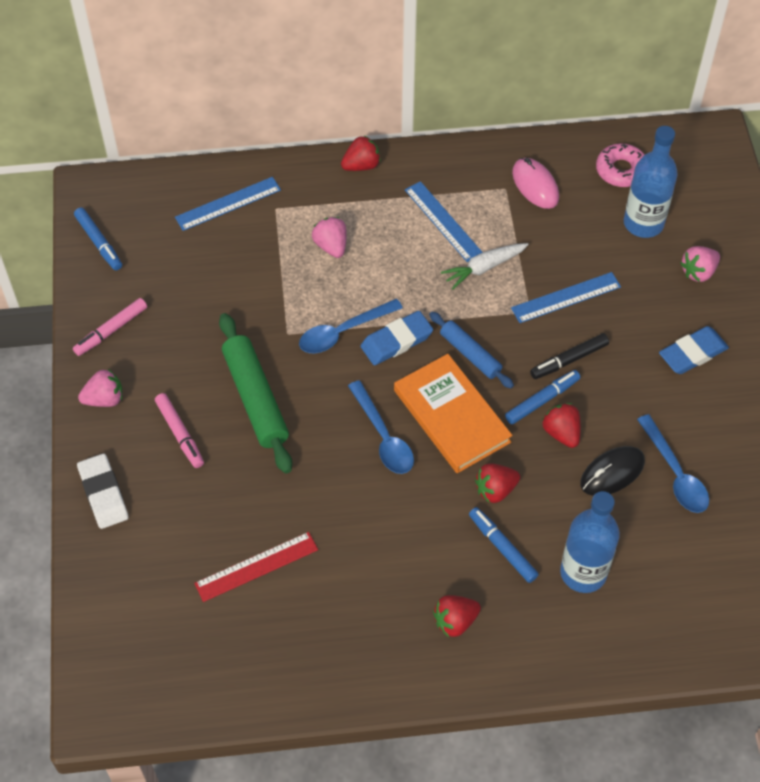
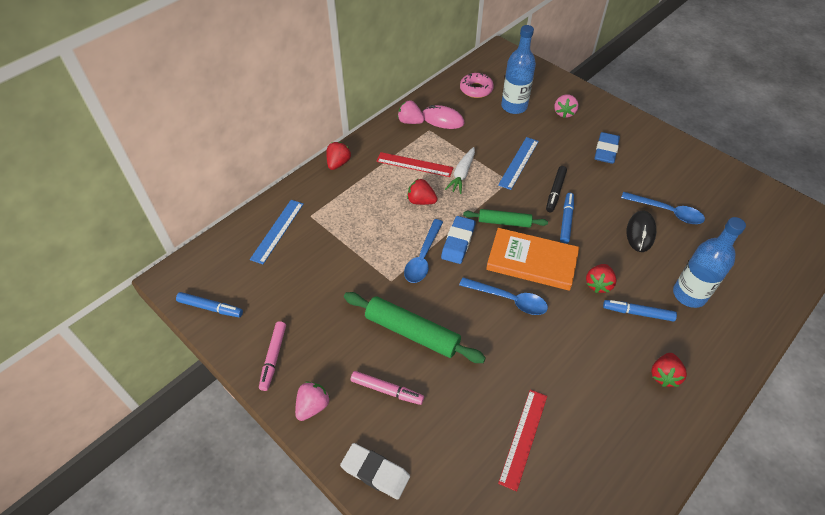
camera: 40 degrees left, 5 degrees down
(331, 246) = (365, 215): pink strawberry -> pink strawberry (410, 121)
(443, 221) = (414, 164): blue ruler -> red ruler
(470, 354) = (504, 222): blue rolling pin -> green rolling pin
(561, 433) = (594, 230): red strawberry -> red strawberry (421, 201)

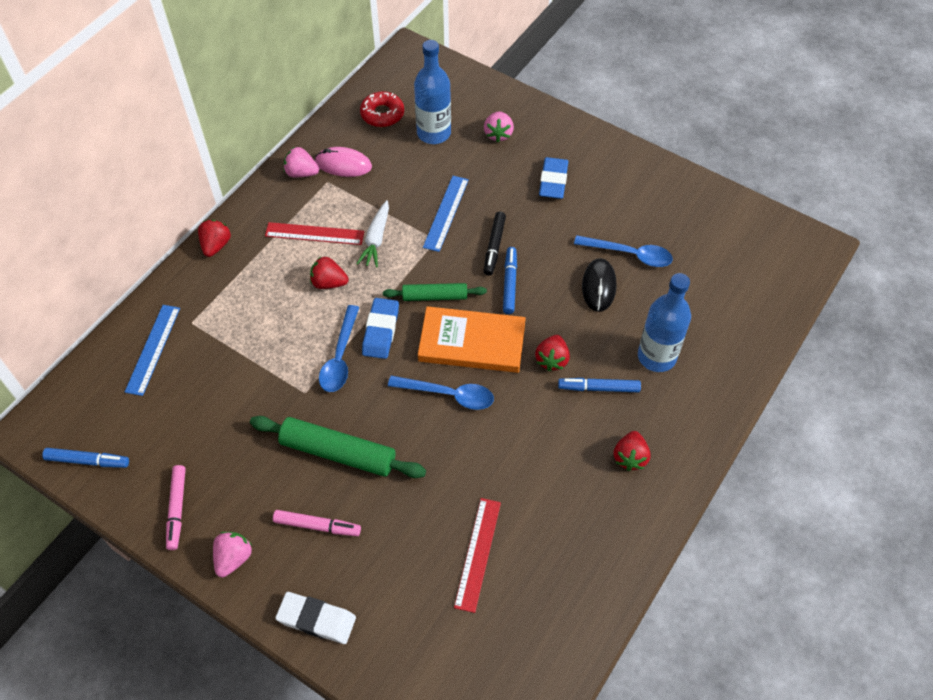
camera: 10 degrees left, 5 degrees up
(476, 89) = (382, 114): pink donut -> red donut

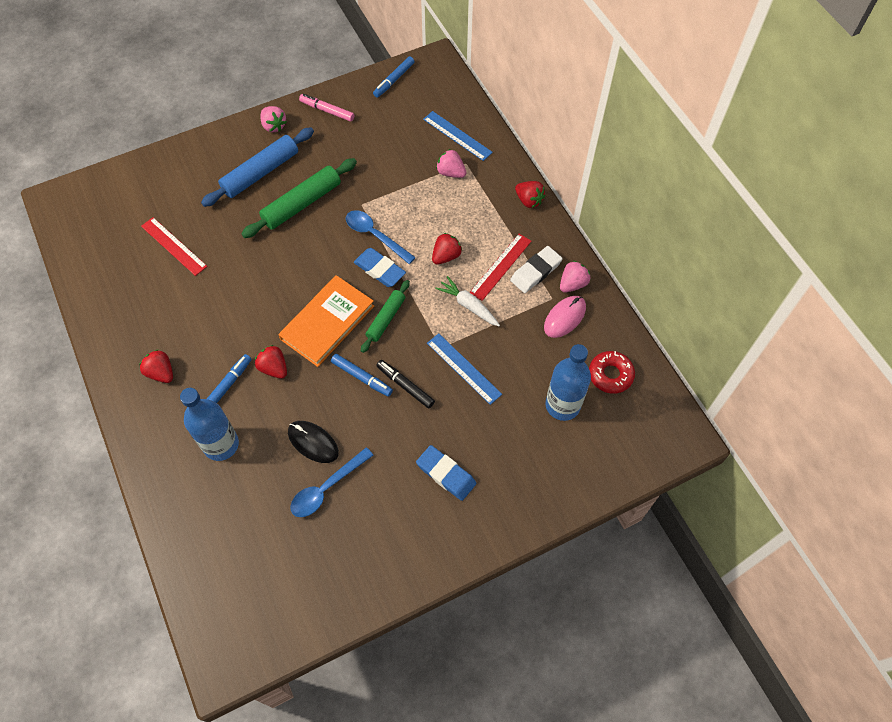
camera: 120 degrees right, 5 degrees up
(316, 619) = (204, 150): white eraser -> white eraser (535, 272)
(317, 526) = (261, 173): pink marker -> blue rolling pin
(448, 395) = (296, 286): blue spoon -> none
(498, 134) = (530, 459): pink strawberry -> pink strawberry (451, 172)

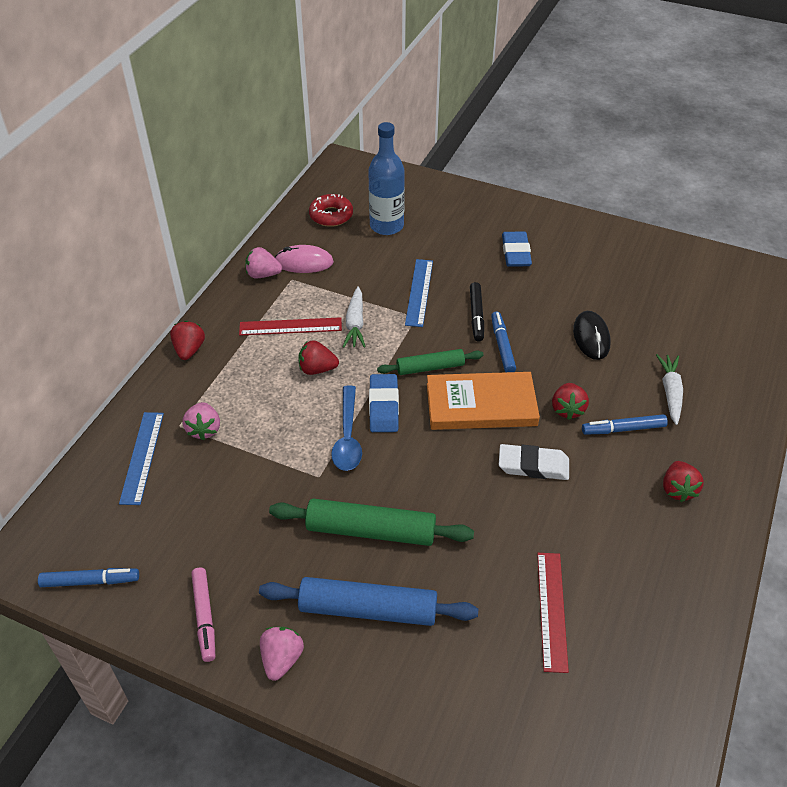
camera: 130 degrees left, 15 degrees down
(221, 444) = (670, 392): blue bottle -> white carrot
(327, 488) = (611, 306): blue spoon -> none
(535, 272) = (273, 302): white eraser -> white eraser (533, 465)

